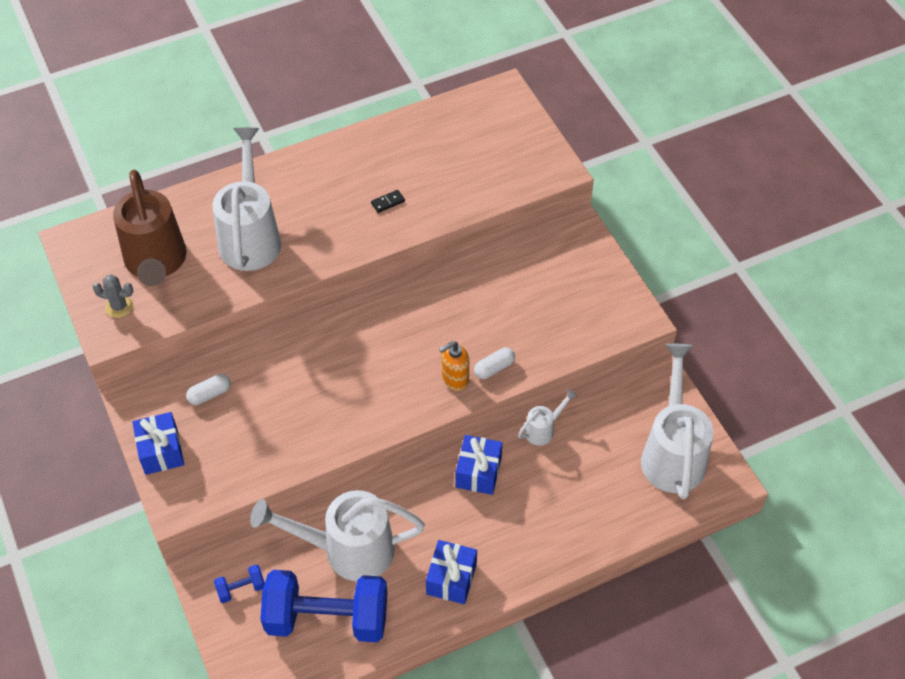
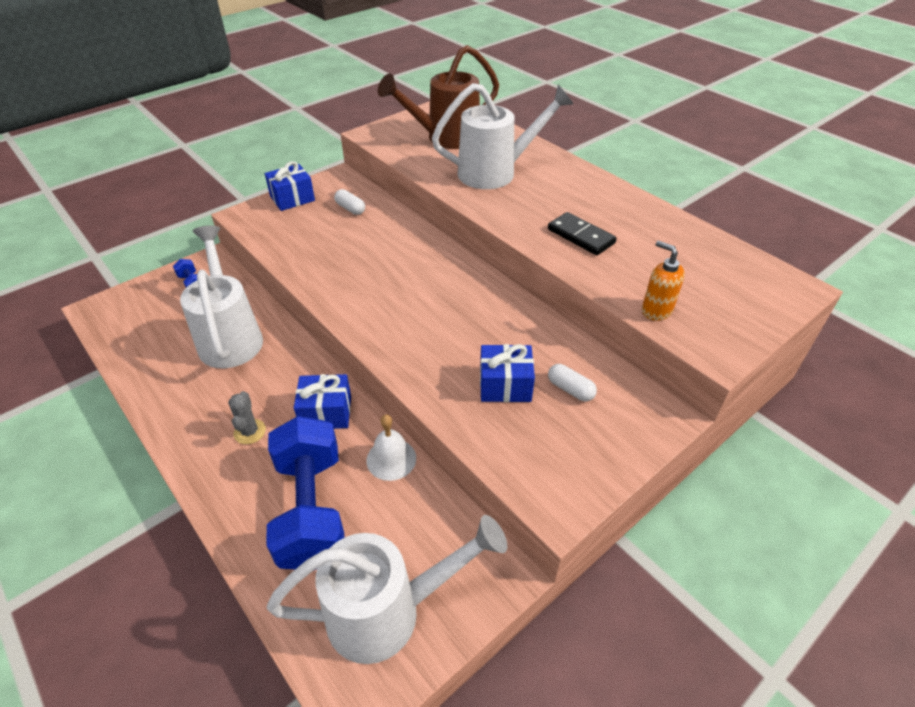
camera: 75 degrees right, 10 degrees down
(119, 307) = (398, 133): grey cactus -> grey cactus (250, 431)
(327, 618) = (161, 338): blue dumbbell -> blue dumbbell (311, 509)
(388, 202) = (580, 236): black domino -> black domino, size x1.94
(451, 579) = (198, 416): blue gift -> blue gift (505, 385)
(455, 379) = (407, 348): orange soap dispenser -> orange soap dispenser (656, 310)
(494, 368) = (431, 376): white capsule -> white capsule (570, 389)
(543, 430) = (391, 459): white watering can -> white bell

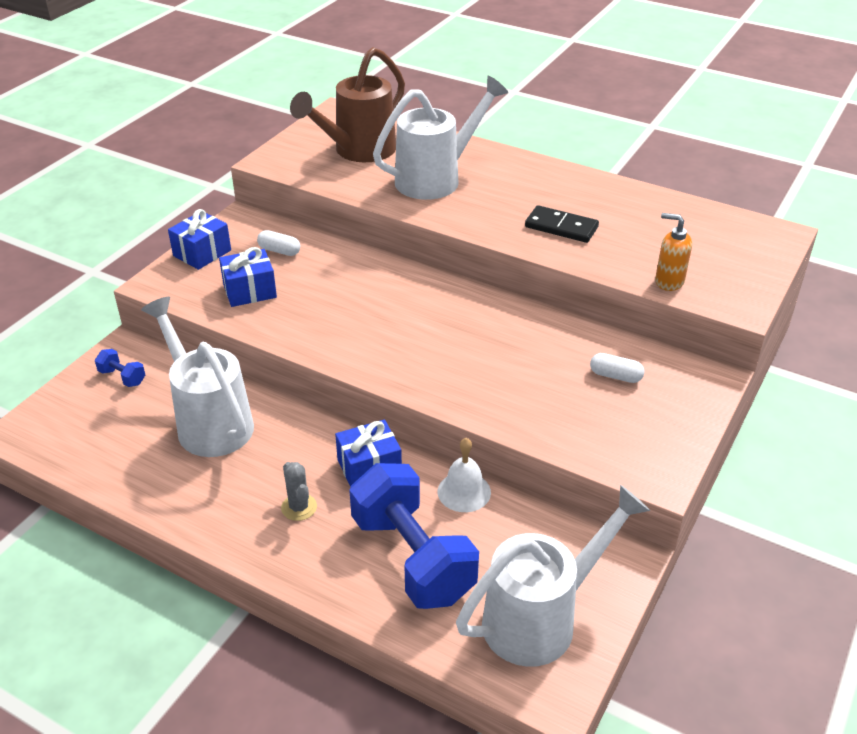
camera: 20 degrees left, 5 degrees down
(505, 385) = (553, 388): blue gift -> blue gift (250, 291)

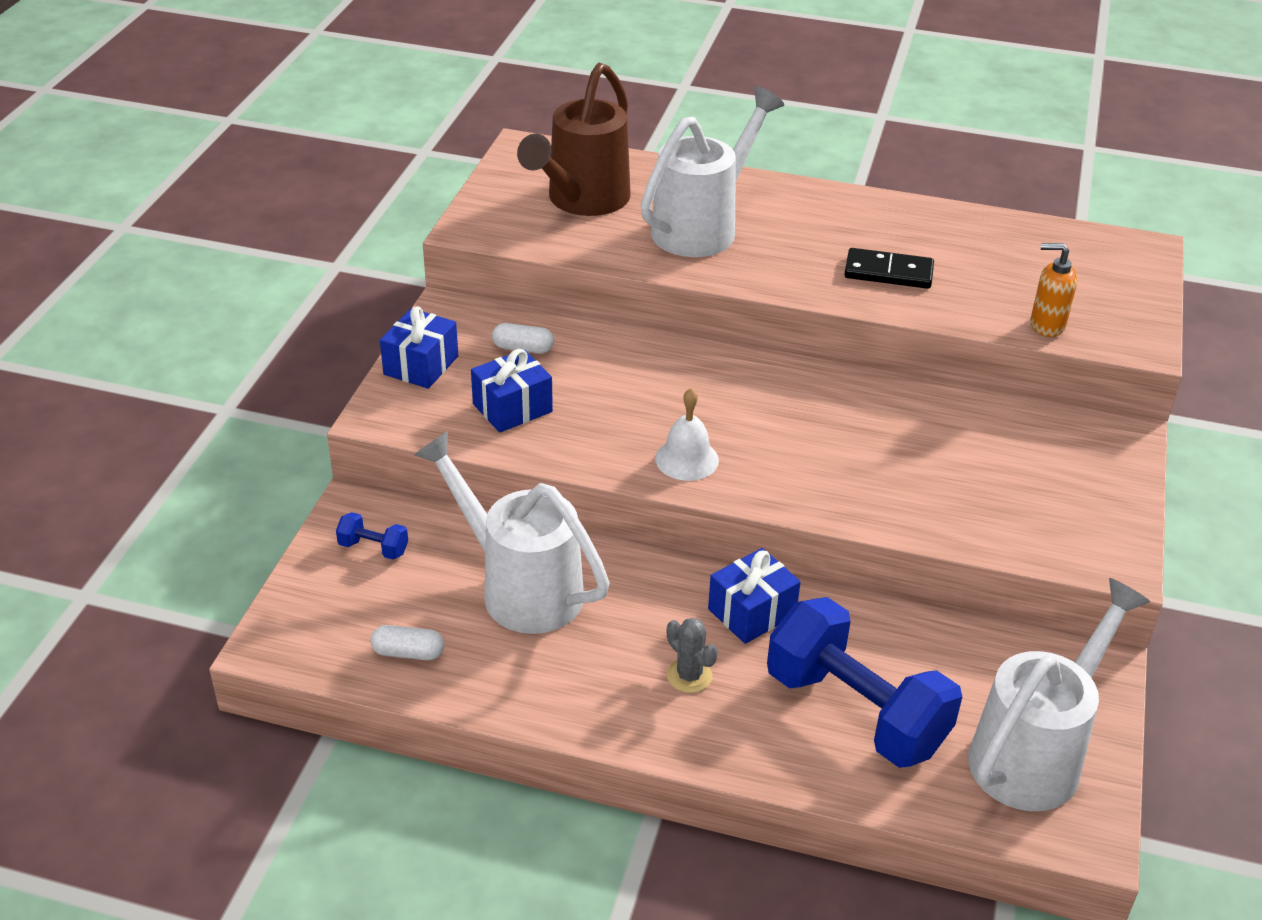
camera: 15 degrees left, 0 degrees up
(464, 491) = (879, 621): white bell -> white bell (687, 459)
(615, 376) = (1015, 450): white capsule -> white capsule (408, 652)

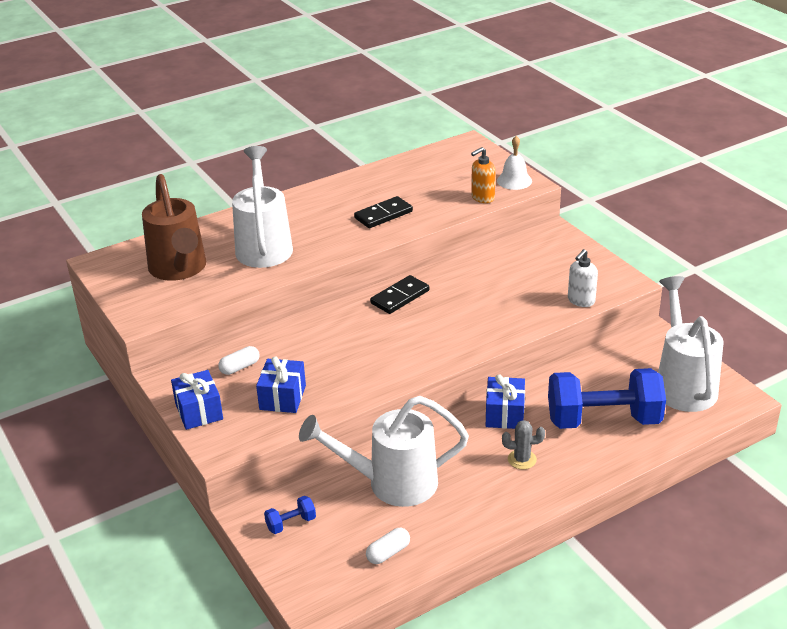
camera: 45 degrees left, 5 degrees down
(687, 459) = (403, 361): white bell -> white bell (514, 180)
(800, 387) = (400, 297): none -> black domino
(1014, 542) = (581, 301): none -> white soap dispenser

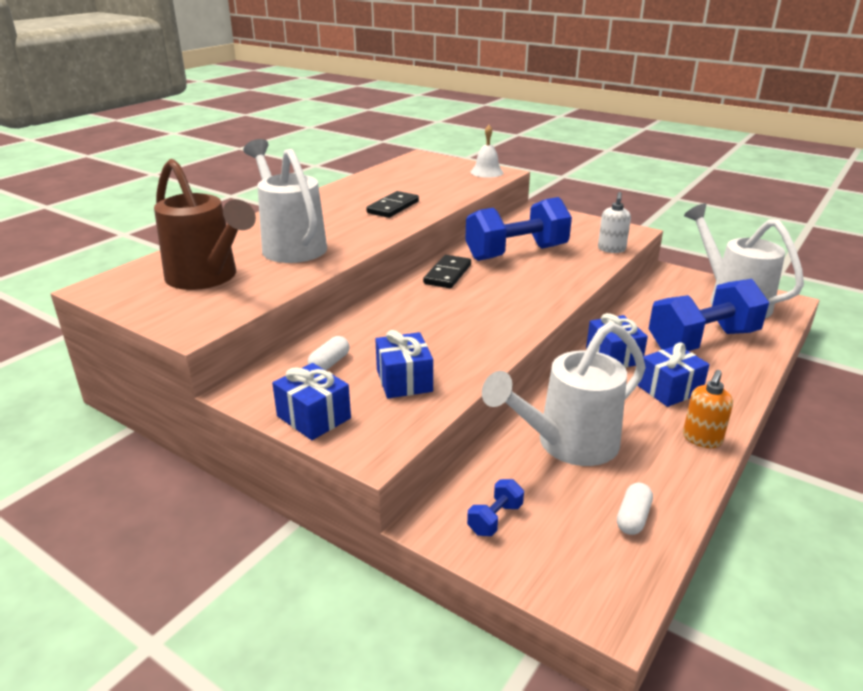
camera: 25 degrees left, 5 degrees down
(482, 198) = (472, 185): orange soap dispenser -> orange soap dispenser (701, 439)
(483, 285) = (516, 253): none -> blue dumbbell
(522, 459) = (669, 389): grey cactus -> blue gift

